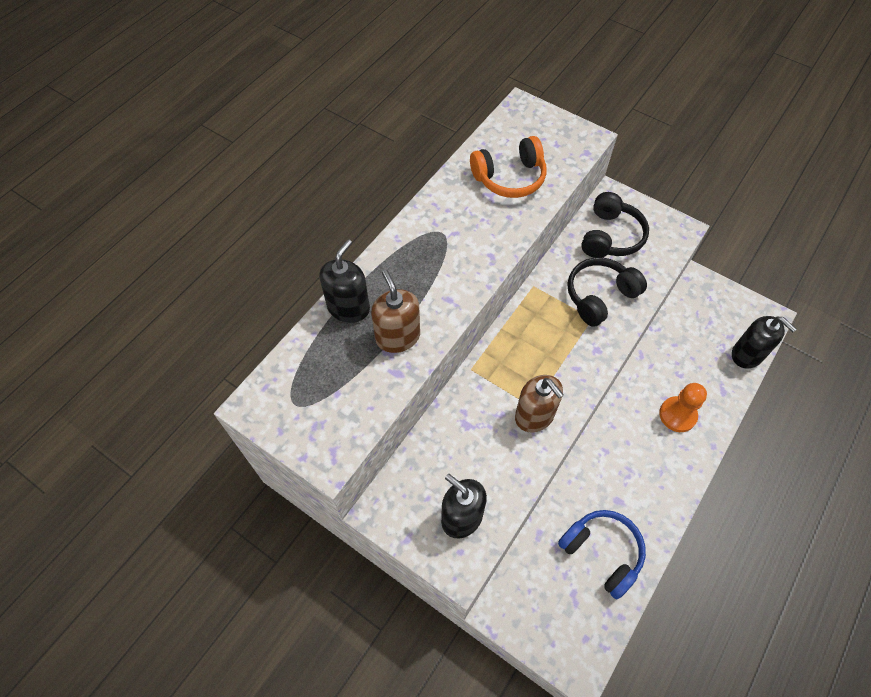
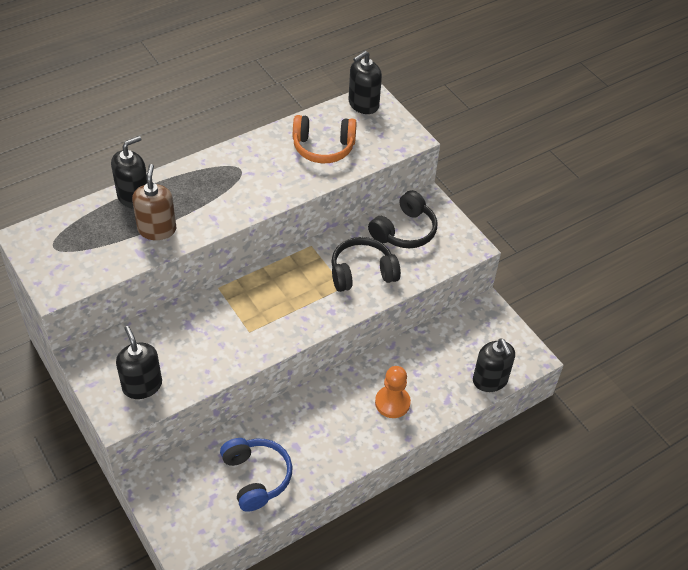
camera: 20 degrees right, 10 degrees down
(518, 117) = (363, 104): none -> black soap dispenser
(534, 416) = (246, 339): brown soap dispenser -> none

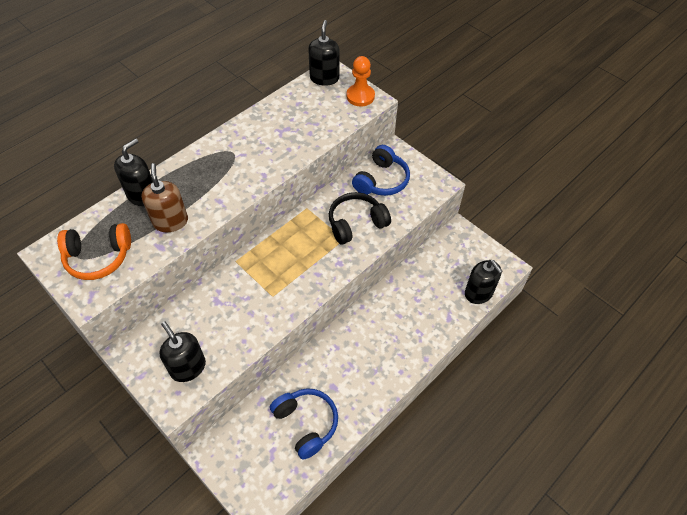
camera: 10 degrees left, 5 degrees up
(323, 147) = (300, 120): orange headphones -> orange headphones (98, 257)
(363, 104) = (324, 78): black soap dispenser -> black soap dispenser turned 150 degrees clockwise
(392, 403) = (404, 330): orange pawn -> orange pawn (360, 96)
(404, 231) = (381, 180): black headphones -> blue headphones

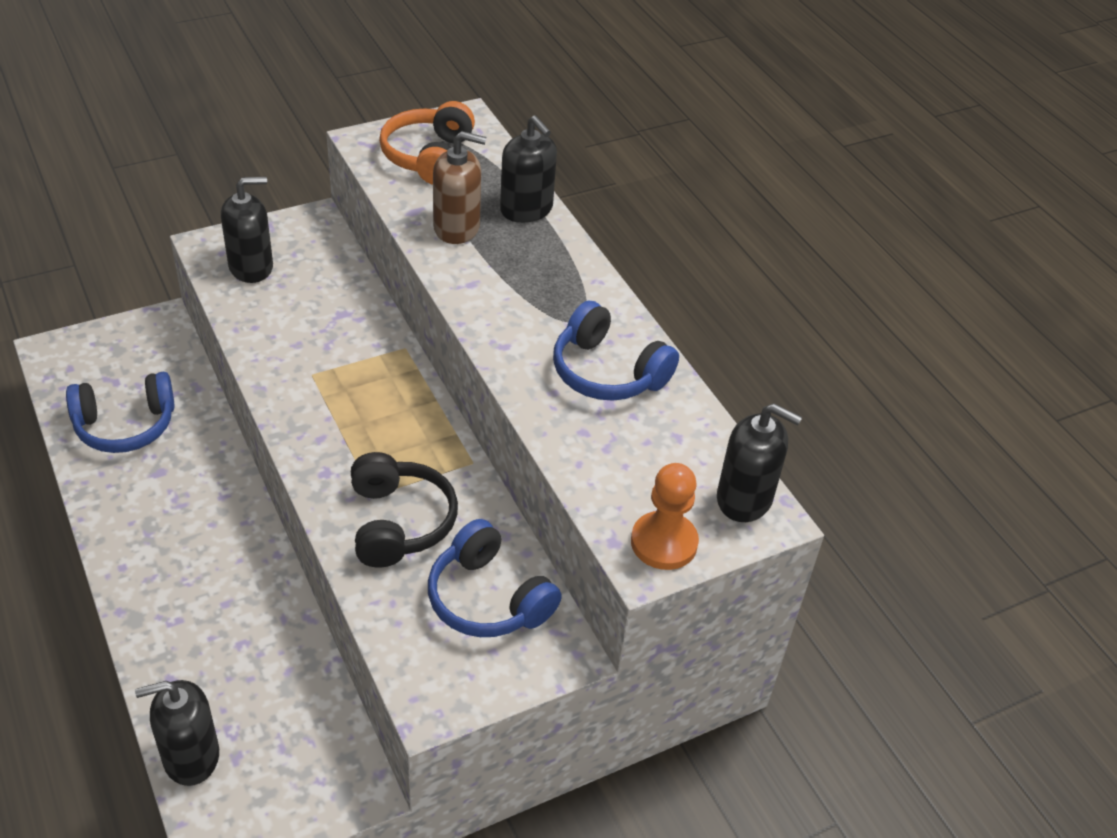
camera: 105 degrees right, 10 degrees down
(266, 133) = (608, 372): none -> blue headphones

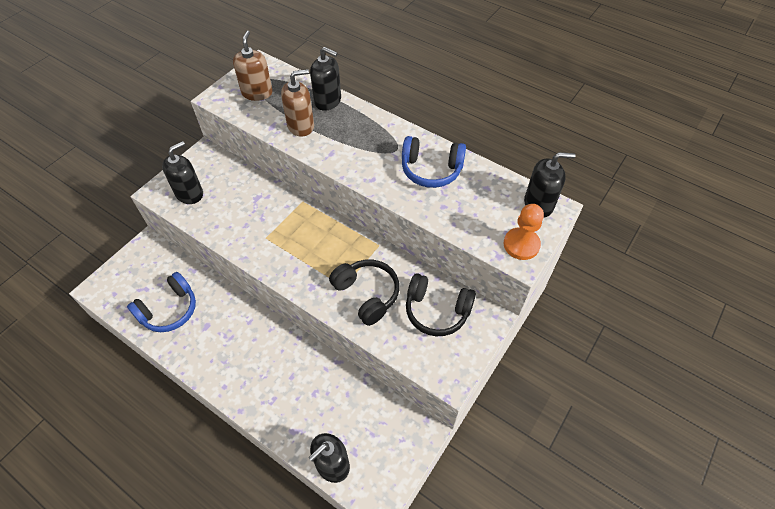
camera: 25 degrees left, 10 degrees up
(429, 157) = (257, 93): orange headphones -> brown soap dispenser
(488, 598) = (437, 311): blue headphones -> black headphones

